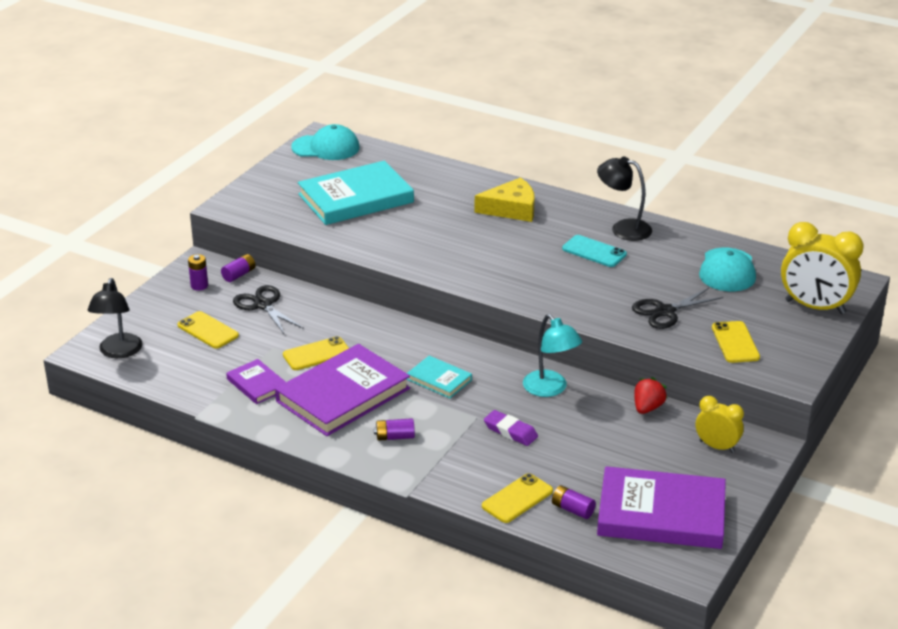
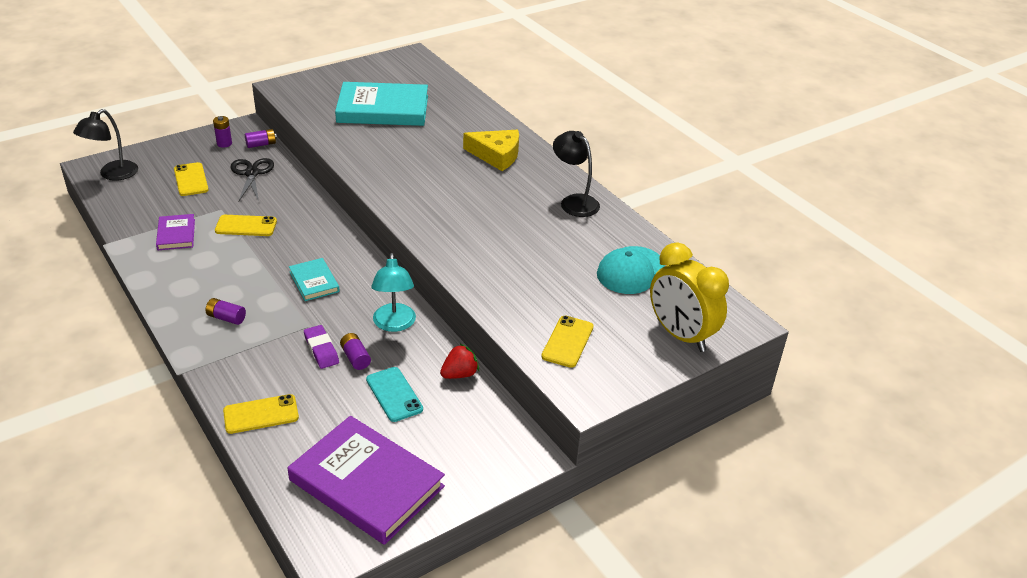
camera: 25 degrees right, 5 degrees up
(326, 148) = (405, 64): turquoise cap -> none
(343, 395) = (227, 267): purple book -> none
(572, 509) = (295, 445): purple battery -> purple battery (355, 358)
(594, 251) = (527, 213): turquoise phone -> turquoise phone (394, 394)
(665, 312) = (532, 289): black scissors -> none
(717, 446) = (484, 437): yellow clock -> none

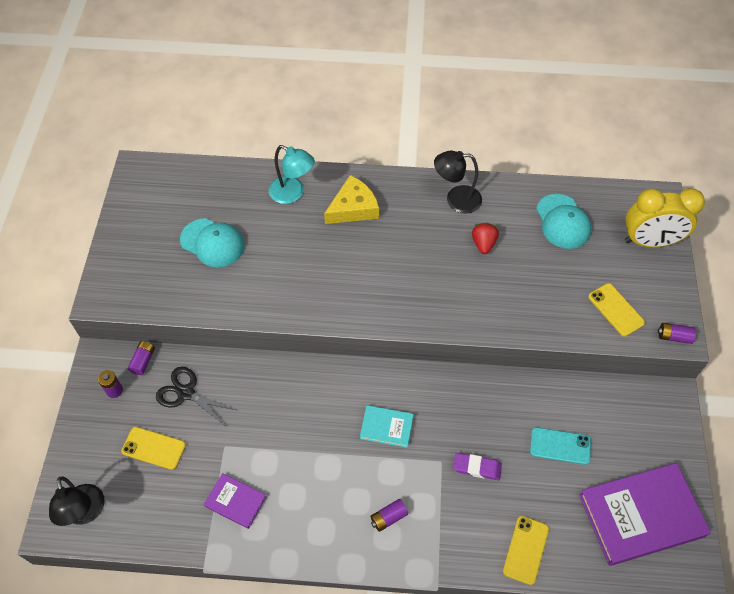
camera: 50 degrees left, 20 degrees up
(246, 226) = (267, 438): yellow phone -> none
(355, 358) = (502, 449): purple battery -> purple battery (674, 337)
(383, 109) = (212, 243): turquoise book -> turquoise cap
(394, 324) = (480, 400): turquoise lamp -> turquoise lamp (292, 193)
(459, 374) = (565, 391): red strawberry -> red strawberry (483, 243)

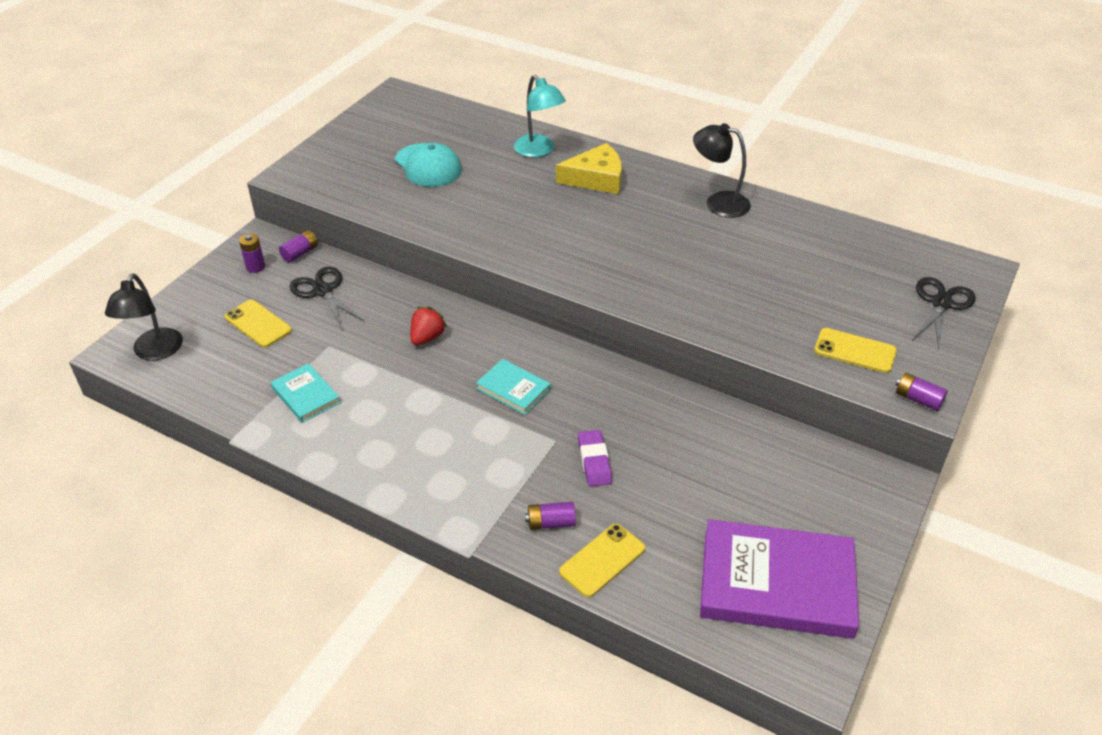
camera: 25 degrees right, 15 degrees down
(235, 501) = (306, 395): purple book -> turquoise book
(388, 517) = (459, 469): purple battery -> purple battery (551, 523)
(477, 468) = (594, 461): purple eraser -> purple eraser turned 45 degrees clockwise
(483, 243) = (725, 247): red strawberry -> red strawberry (427, 337)
(560, 446) = (712, 477): turquoise phone -> none
(562, 222) = (837, 255): turquoise cap -> none
(615, 310) = (854, 351): yellow phone -> yellow phone turned 60 degrees counterclockwise
(649, 241) = (941, 303): yellow clock -> black scissors

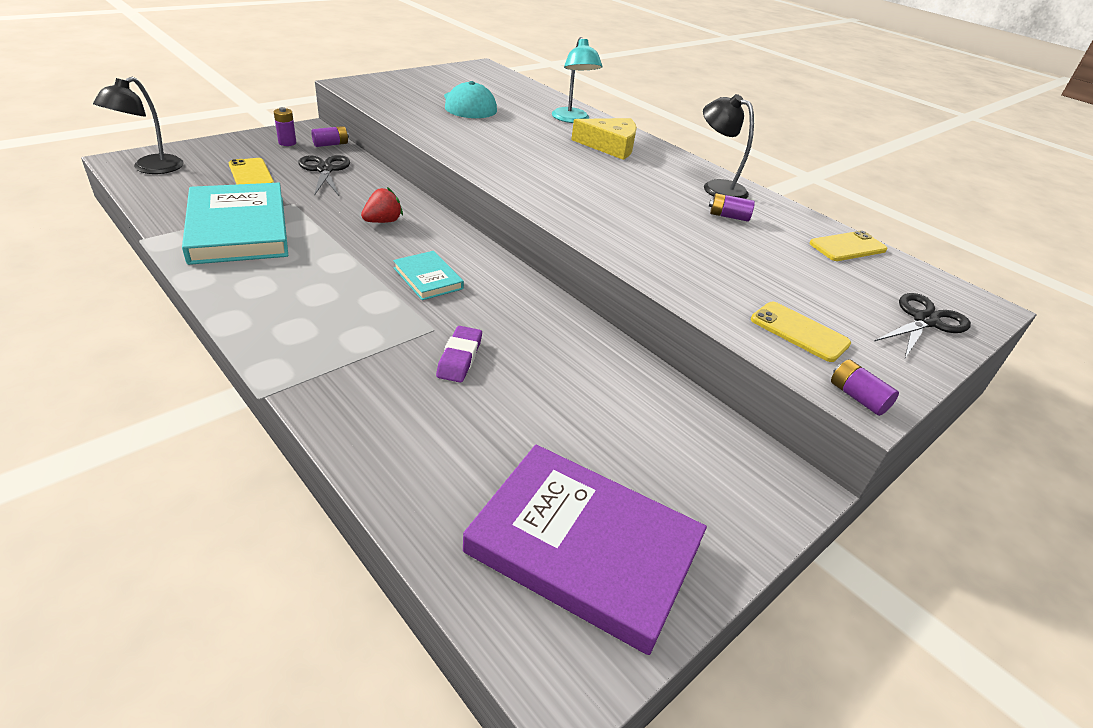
camera: 15 degrees right, 5 degrees down
(306, 395) = (238, 229): turquoise book -> turquoise book, size x2.04
(551, 523) = (369, 396): purple battery -> purple battery (728, 216)
(602, 560) = (395, 450): yellow phone -> yellow phone (847, 247)

